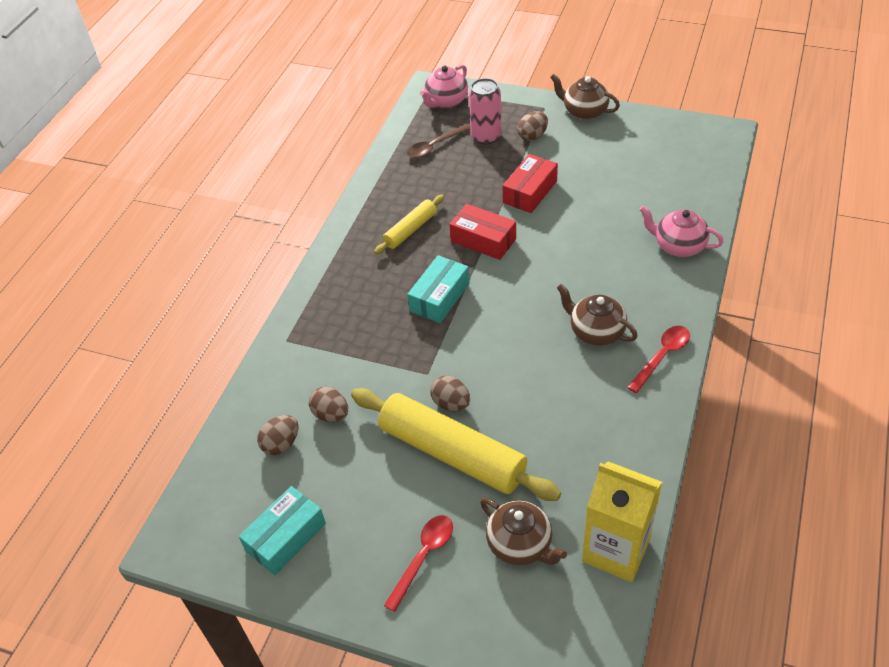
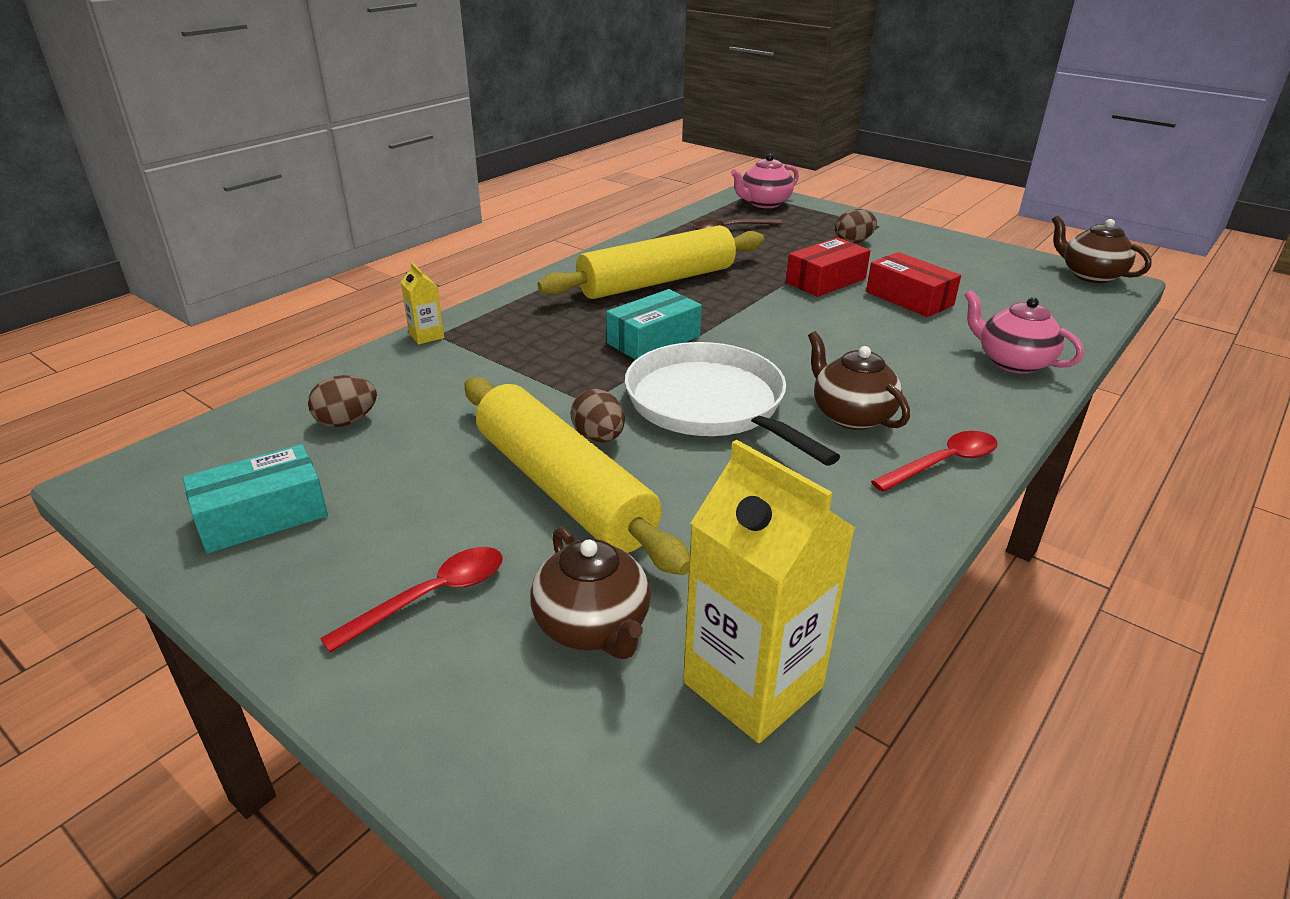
camera: 15 degrees right, 15 degrees down
(279, 344) = (426, 336): none -> yellow carton
(331, 414) = (433, 410): brown egg -> none
(410, 230) = (657, 281): yellow rolling pin -> yellow rolling pin, size x1.94
(483, 240) = (742, 306): red box -> red box (909, 298)
(486, 137) = (795, 233): pink can -> none
(506, 350) = (710, 405): none -> white pan
(584, 112) = (928, 236): brown teapot -> brown teapot (1090, 275)

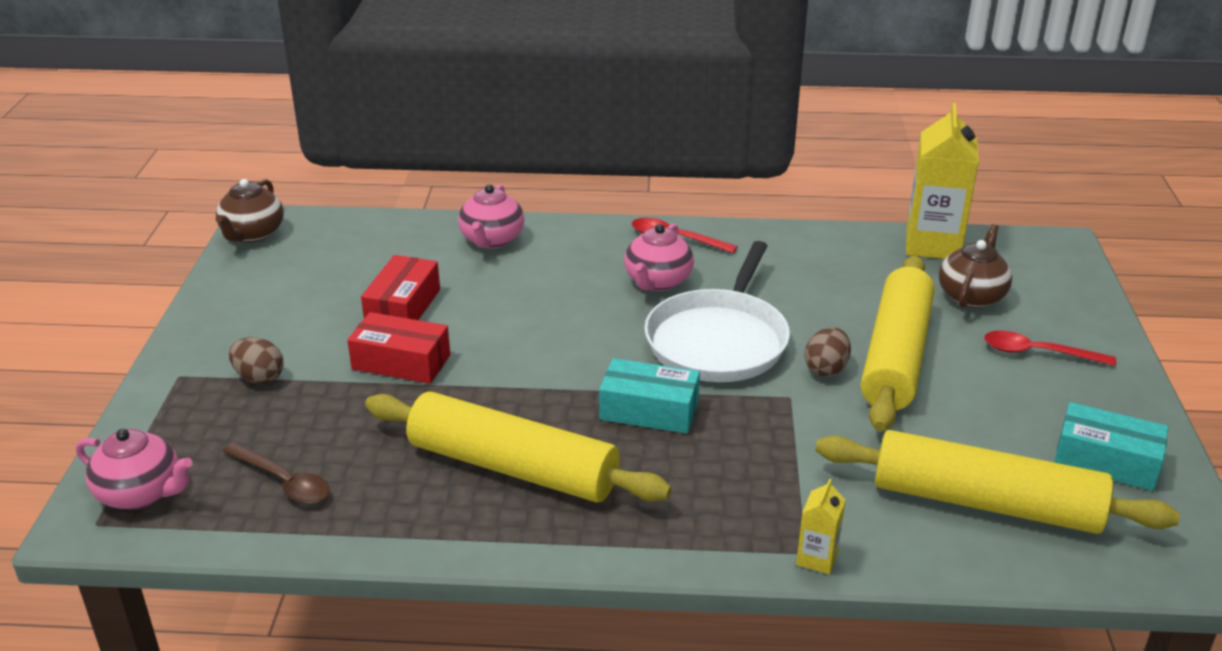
camera: 125 degrees left, 0 degrees up
(346, 421) = (985, 503): brown egg -> yellow rolling pin
(851, 415) = (657, 281): brown teapot -> pink teapot

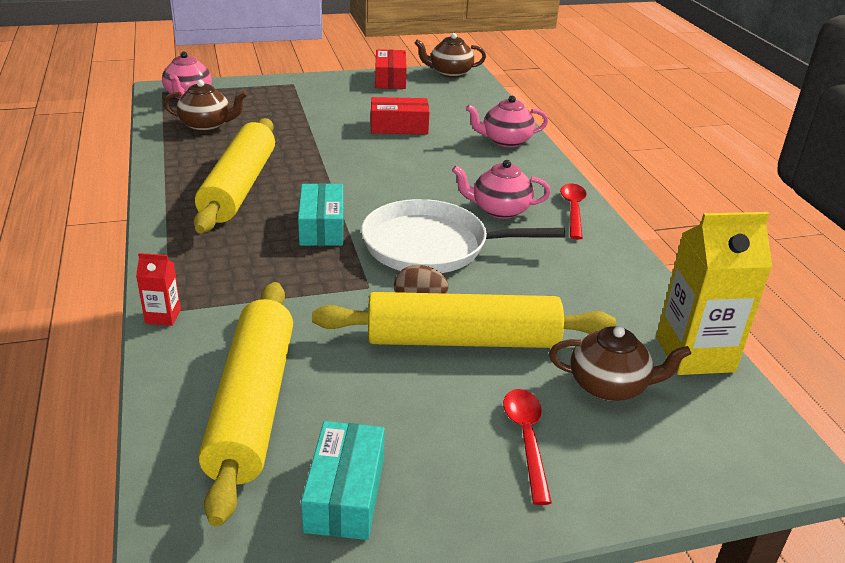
camera: 70 degrees right, 0 degrees up
(259, 377) = (301, 102): brown egg -> none
(283, 481) = (206, 125): brown spoon -> brown teapot
(401, 362) = (337, 136): red box -> red box (390, 79)
(817, 558) = (163, 316): yellow carton -> red carton

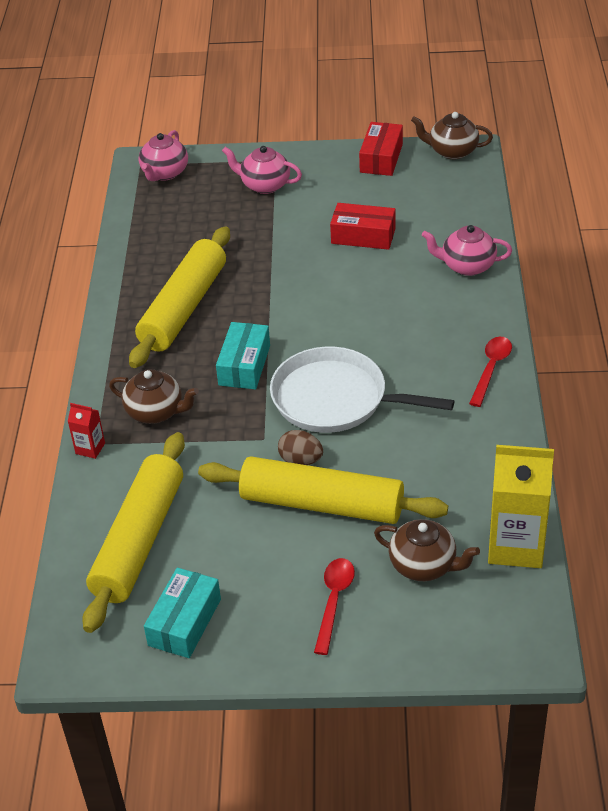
camera: 20 degrees right, 10 degrees up
(206, 125) = (173, 220): brown teapot -> brown teapot (156, 412)
(499, 210) = (418, 361): pink teapot -> pink teapot (264, 185)

